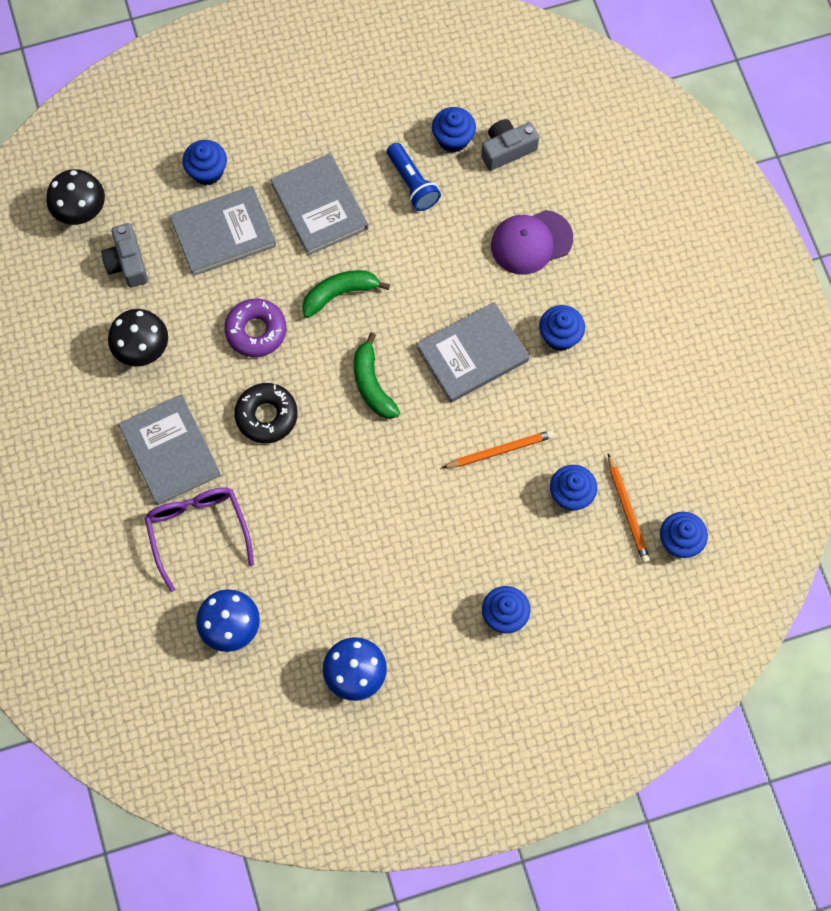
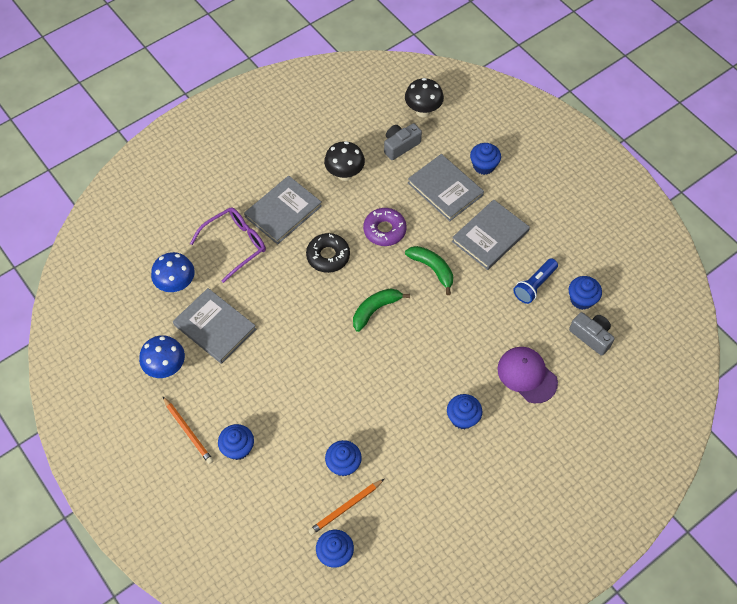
camera: 70 degrees right, 10 degrees down
(472, 354) = (424, 364): grey book -> grey book (215, 327)
(500, 451) = (359, 406): orange pencil -> orange pencil (188, 431)

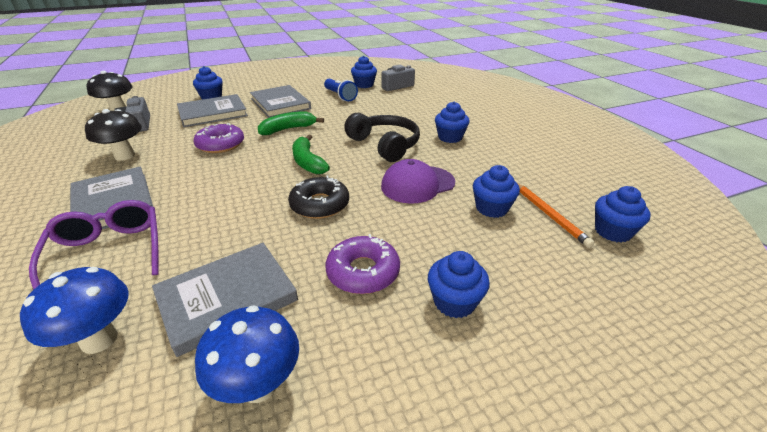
camera: 75 degrees left, 25 degrees down
(188, 431) = (408, 368): orange pencil -> none
(251, 391) = (363, 272): none -> purple donut
(328, 256) = (214, 180): black donut -> black donut (320, 205)
(427, 362) = (385, 145): none -> black headphones
(527, 375) = (418, 109): purple cap -> purple cap (417, 184)

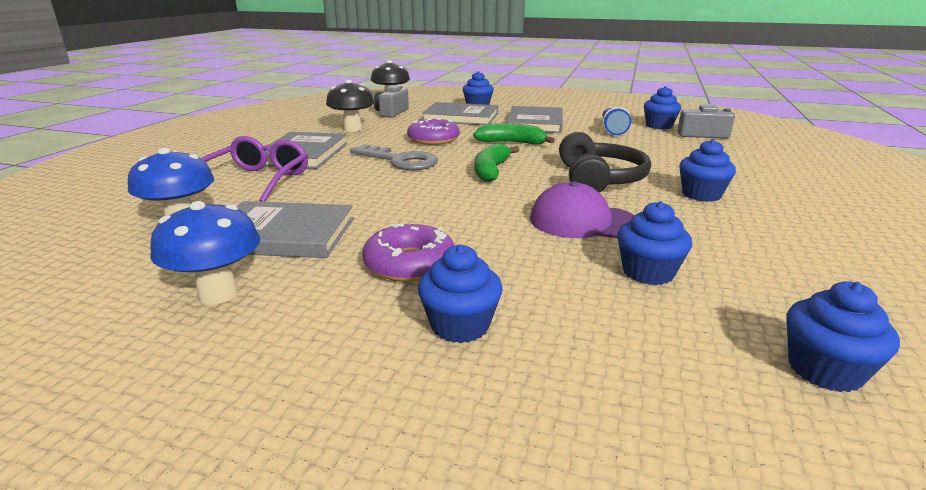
camera: 40 degrees right, 10 degrees down
(222, 177) = (400, 161): none -> grey key
(320, 205) = (451, 204): black donut -> none
(549, 215) = (731, 310): orange pencil -> none

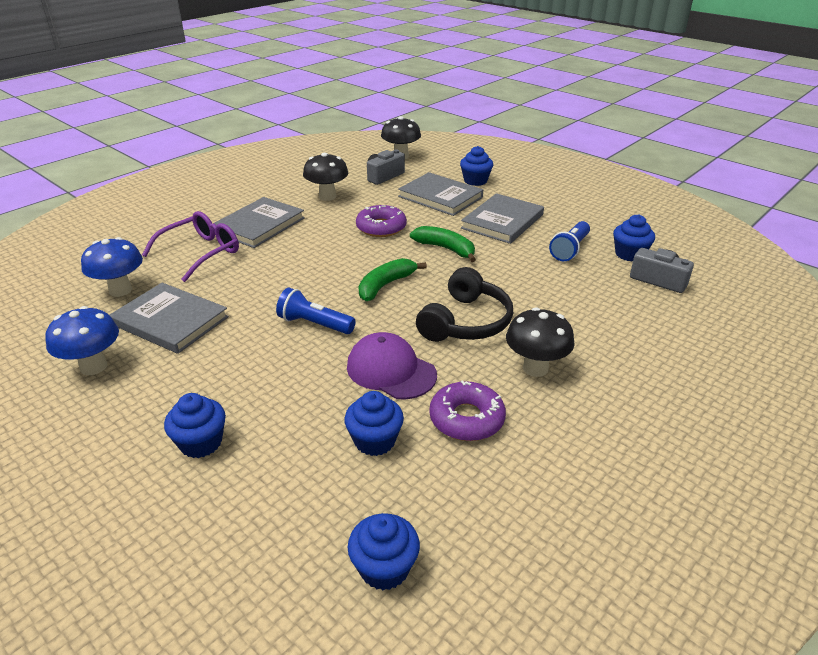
camera: 25 degrees right, 10 degrees up
(400, 161) = (325, 253): grey key -> none
(409, 264) = (223, 376): purple donut -> purple donut (466, 419)
(458, 206) = (314, 324): none -> blue flashlight
(701, 195) = (535, 368): blue cupcake -> black mushroom

